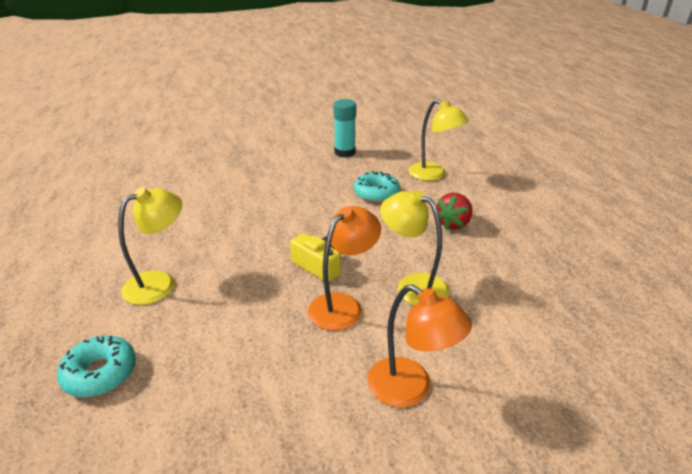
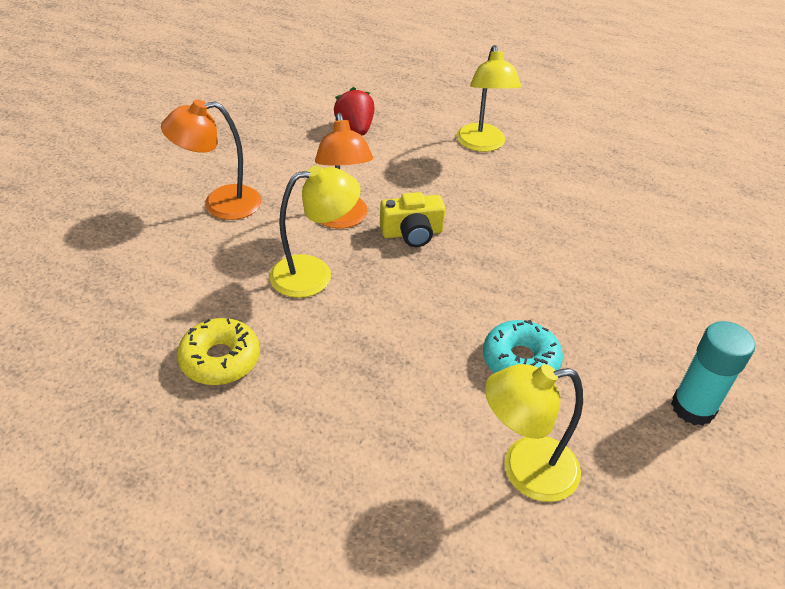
camera: 125 degrees right, 10 degrees up
(100, 373) = (401, 100): turquoise donut -> none
(453, 224) = (375, 386): red strawberry -> red strawberry (355, 129)
(523, 281) = (220, 359): none -> yellow donut

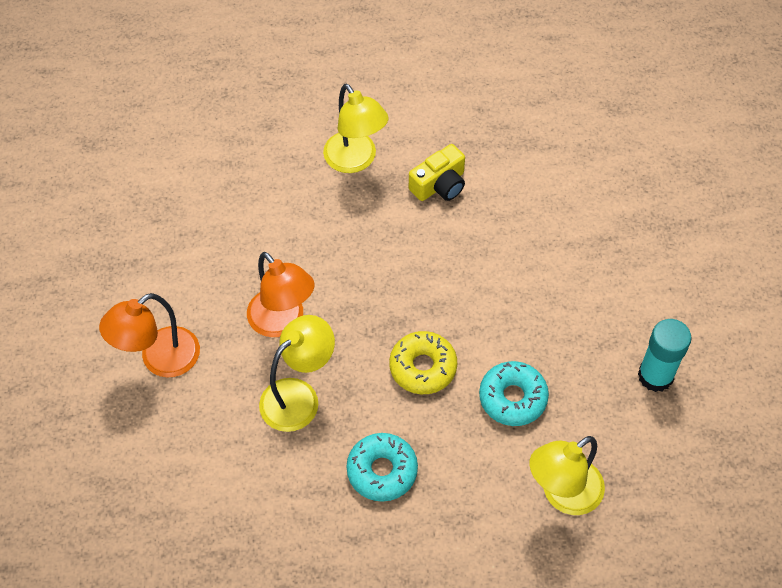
camera: 25 degrees left, 15 degrees up
(220, 359) = (280, 521): yellow donut -> yellow donut (423, 367)
(347, 363) = (382, 471): none -> turquoise donut
(355, 129) = (222, 197): red strawberry -> none
(412, 233) = (354, 306): yellow camera -> yellow camera (439, 185)

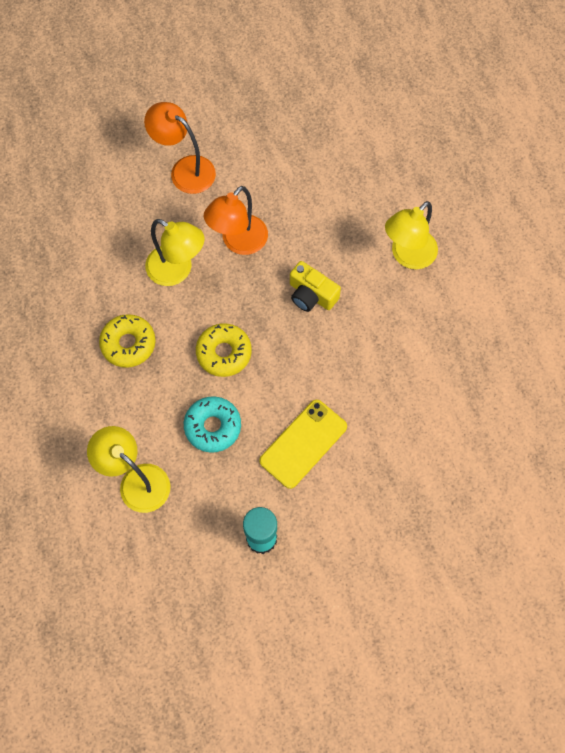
camera: 75 degrees right, 10 degrees up
(382, 471) = (128, 344): turquoise donut -> yellow donut
(439, 185) = (403, 327): yellow camera -> yellow camera (311, 295)
(553, 310) = (303, 444): none -> yellow phone

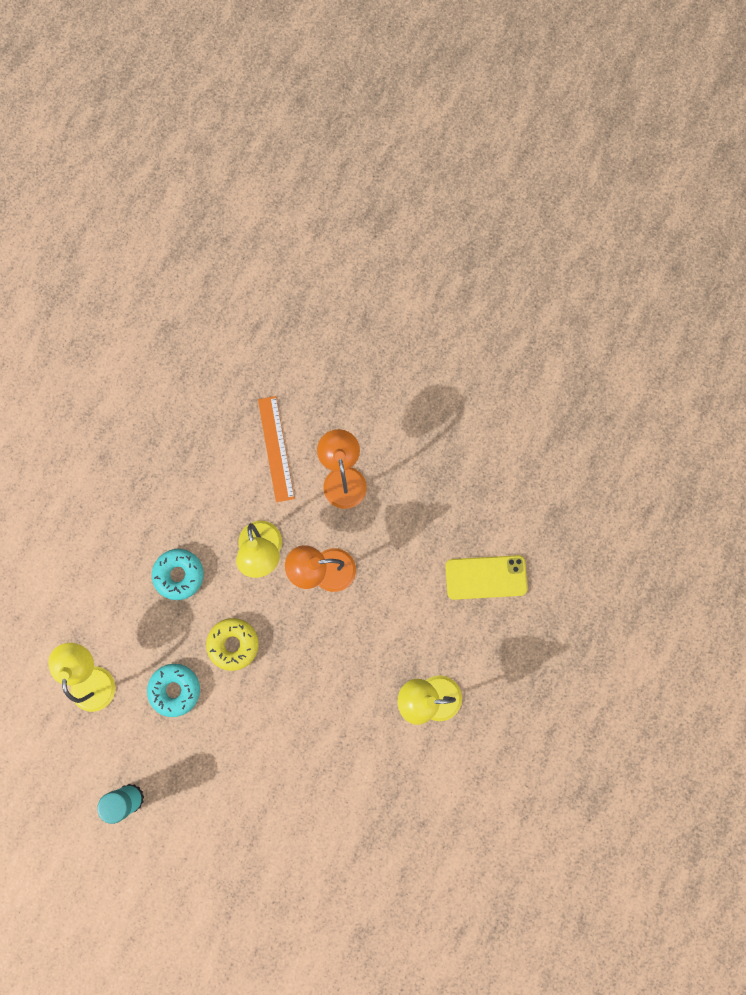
camera: 45 degrees right, 10 degrees up
(112, 193) = (276, 448): none -> orange ruler
(128, 344) = (179, 575): yellow donut -> turquoise donut
(303, 444) = (220, 761): yellow phone -> yellow phone (486, 577)
(311, 295) = (333, 660): yellow camera -> none

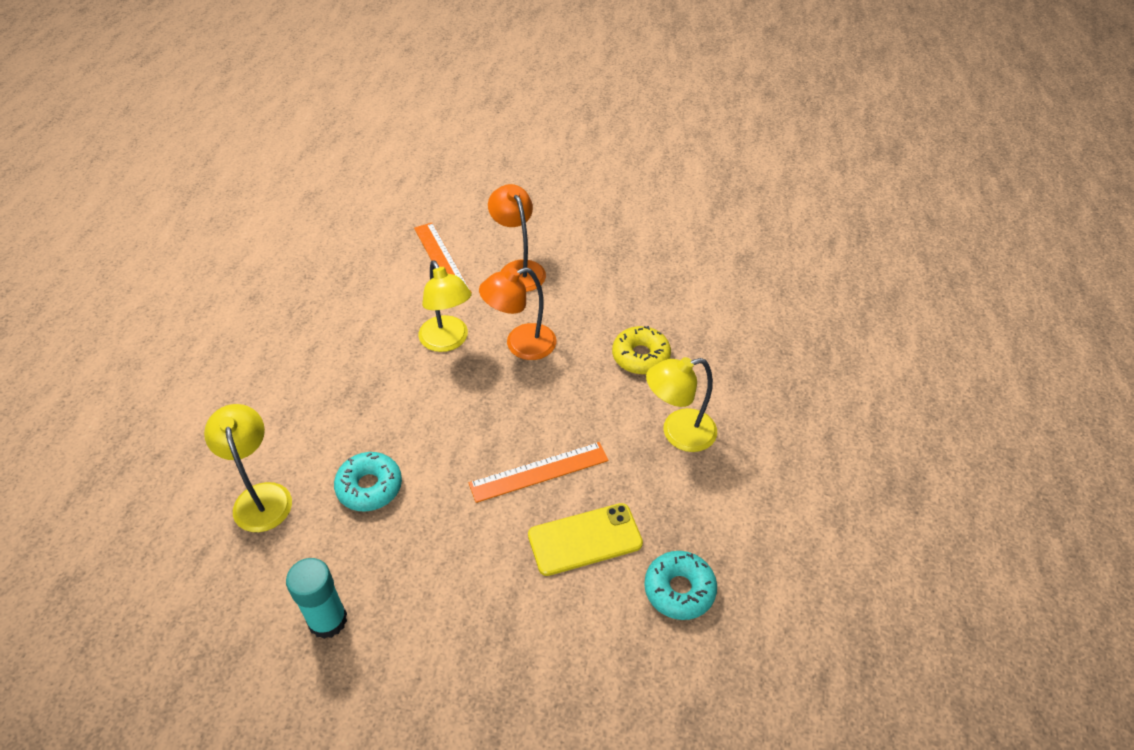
camera: 15 degrees left, 30 degrees down
(179, 575) = (355, 378): turquoise donut -> turquoise donut (679, 590)
(233, 644) = (433, 428): yellow donut -> yellow donut (640, 356)
(307, 708) = (539, 471): none -> orange ruler
(486, 577) = (696, 318): yellow phone -> yellow phone (585, 539)

